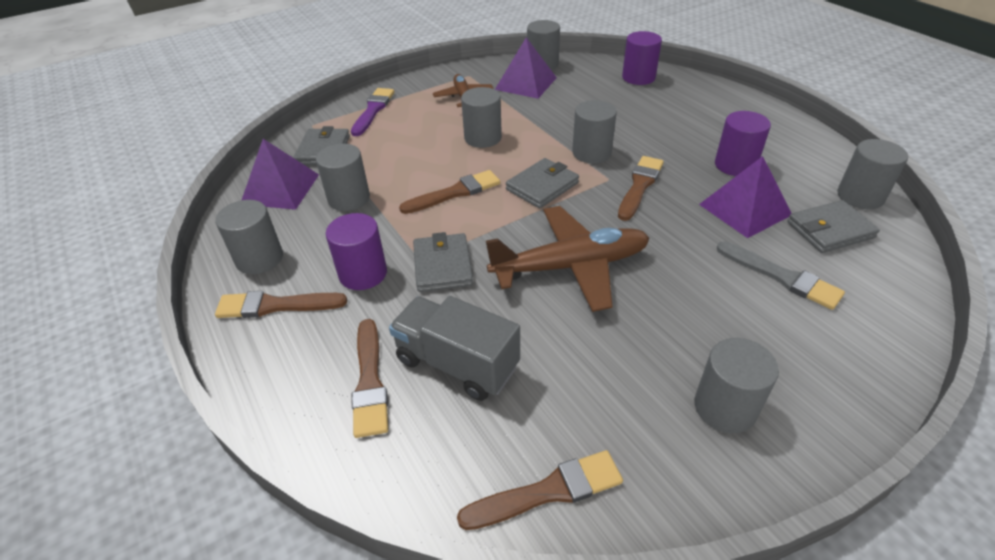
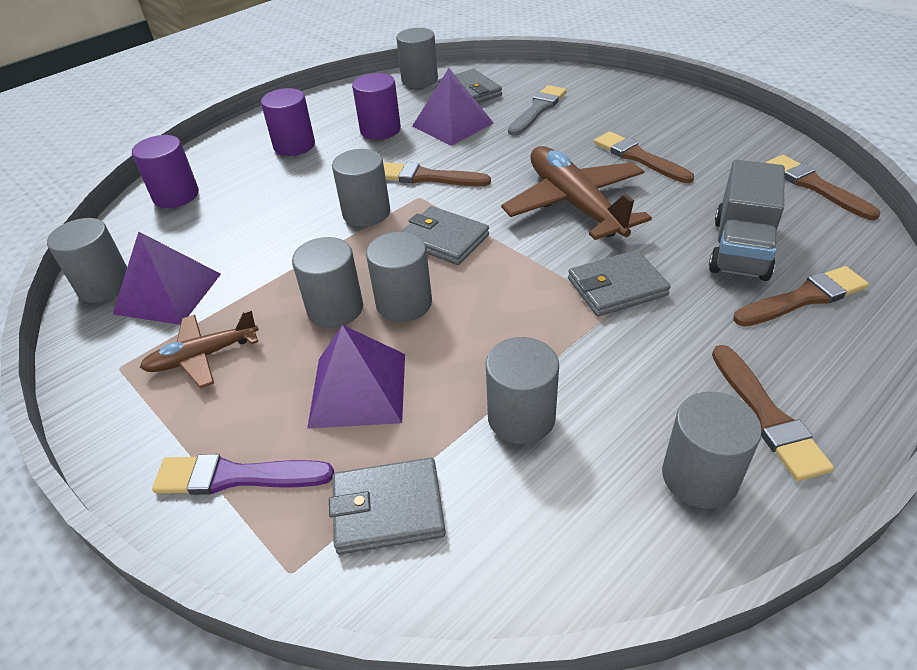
camera: 100 degrees left, 0 degrees up
(280, 189) = (523, 529): purple pyramid -> purple pyramid (358, 389)
(363, 273) = (665, 350): purple cylinder -> purple cylinder (294, 146)
(455, 193) = (476, 308): brown brush -> brown brush (638, 157)
(725, 407) = (686, 128): grey cylinder -> grey cylinder (404, 303)

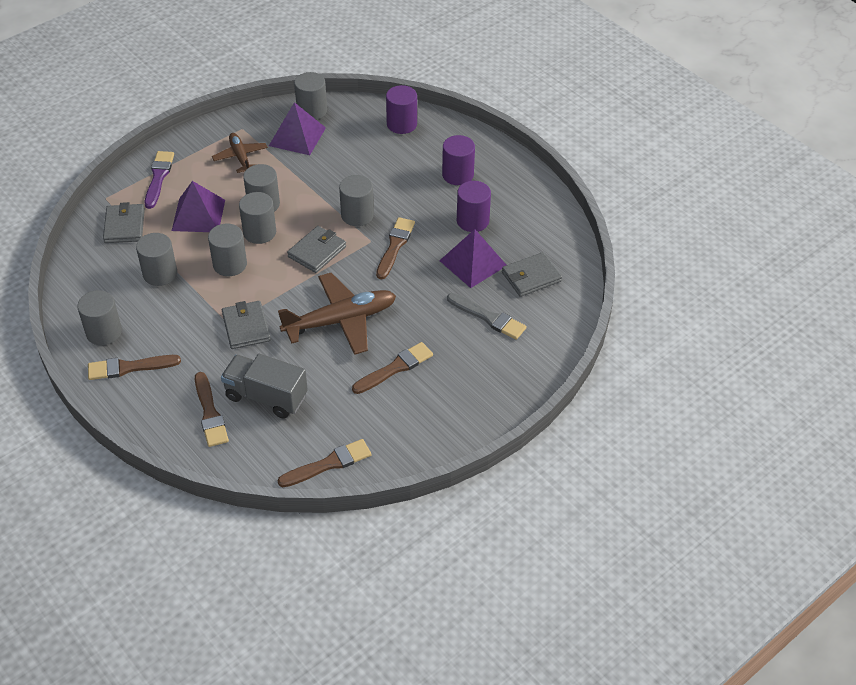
camera: 90 degrees right, 5 degrees up
(419, 80) = (561, 245): grey cylinder -> grey cylinder (230, 264)

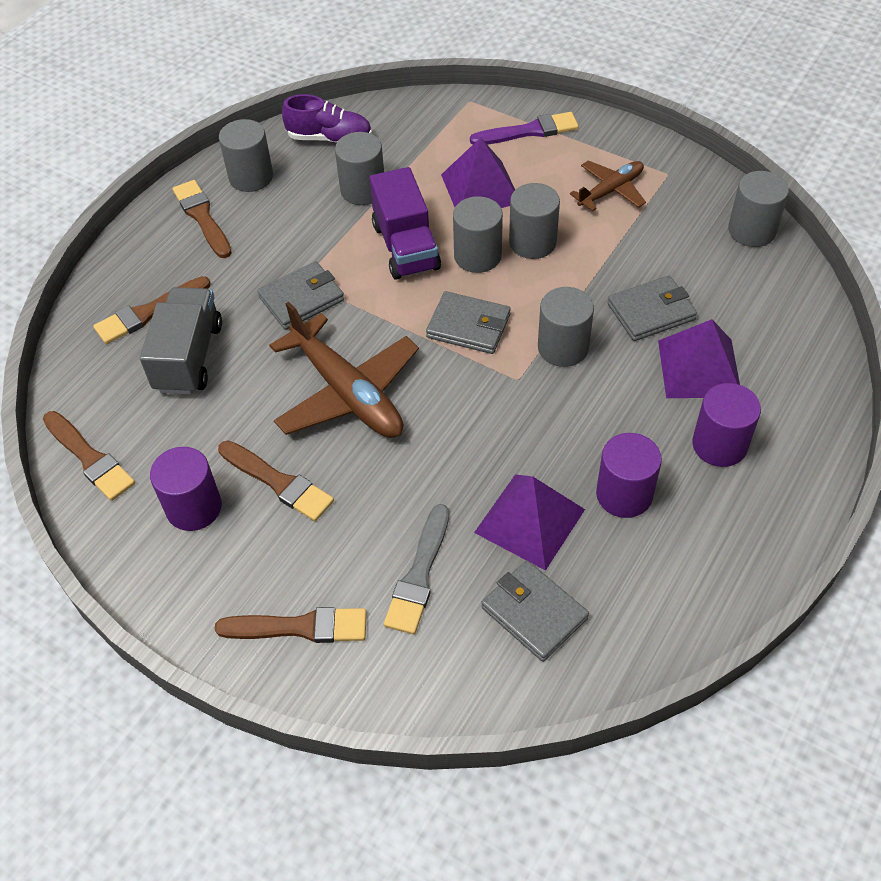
camera: 75 degrees right, 5 degrees up
(92, 280) = (329, 138): none -> purple shoe
(124, 226) = (429, 133): grey wallet -> grey wallet (651, 311)
(230, 264) = (406, 247): grey cylinder -> purple truck
(297, 136) = (687, 232): purple pyramid -> purple pyramid (699, 368)
(395, 246) = (520, 410): brown brush -> brown brush (300, 627)
(401, 124) = (792, 340): purple cylinder -> purple cylinder (194, 507)

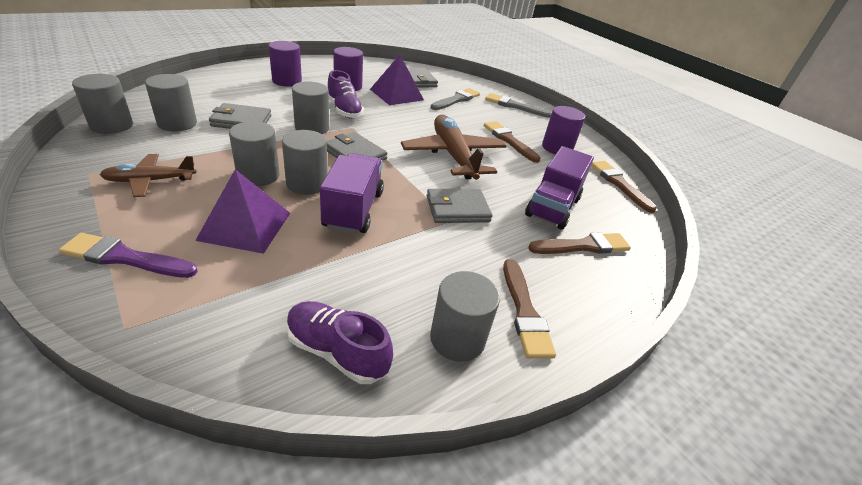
camera: 165 degrees left, 15 degrees down
(189, 357) = (552, 207): grey truck -> purple truck
(300, 627) = (514, 106): brown brush -> grey brush
(363, 190) = (349, 270): grey cylinder -> grey cylinder (177, 123)
(563, 415) = (344, 110): none -> purple shoe
(699, 368) = (254, 98): purple pyramid -> none

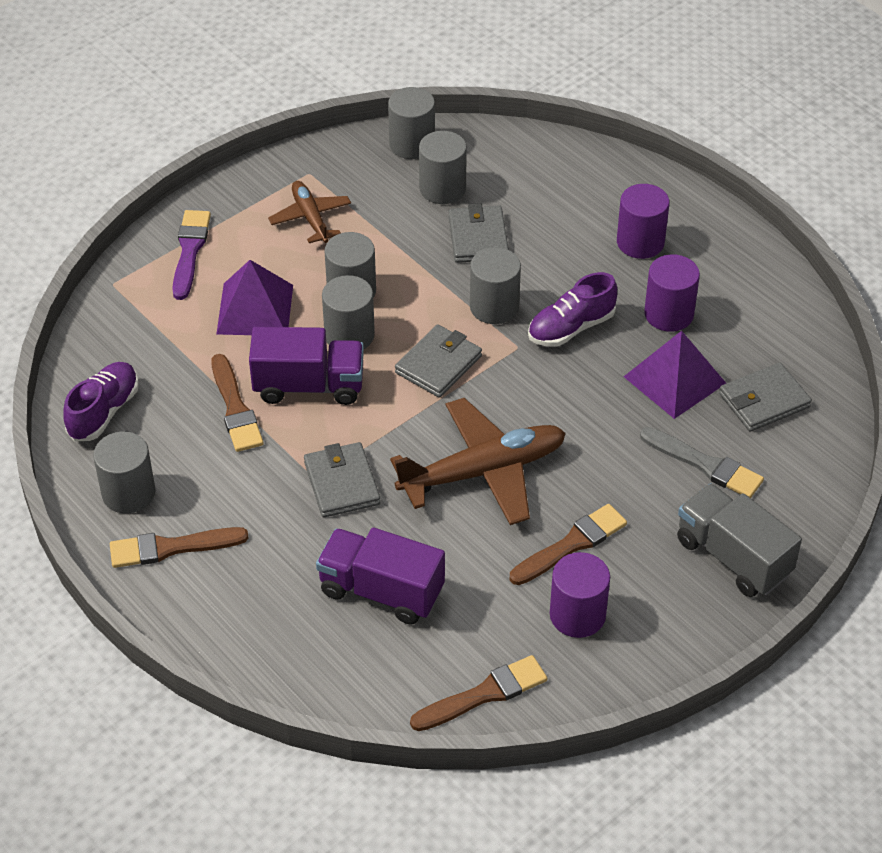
camera: 90 degrees right, 10 degrees up
(514, 106) = (733, 557): grey brush -> grey truck
(583, 246) = (299, 617): brown brush -> brown brush (235, 408)

